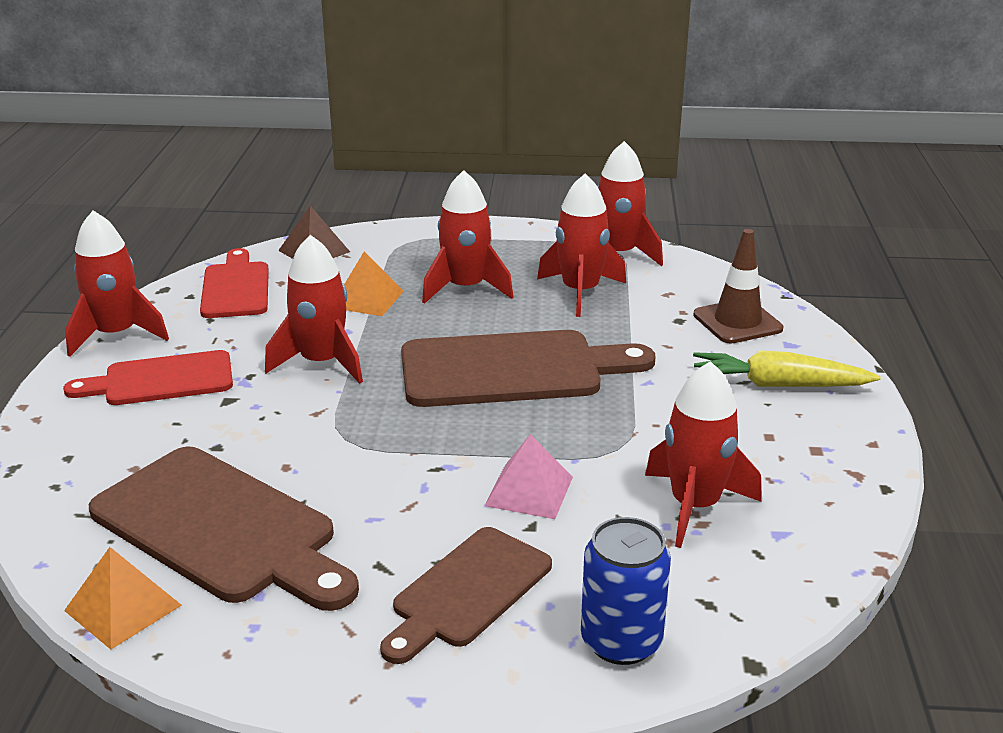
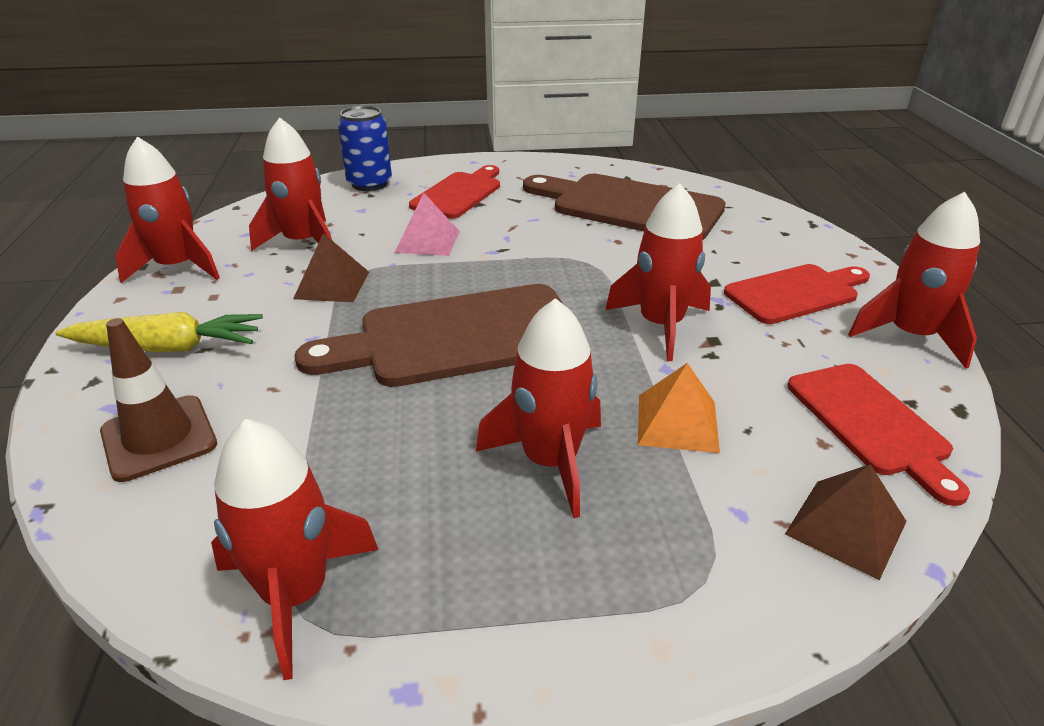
camera: 170 degrees right, 5 degrees up
(123, 608) = (648, 175): orange pyramid -> none
(468, 591) = (459, 194): brown cutting board -> red cutting board
(580, 292) = (375, 474): red rocket -> red rocket (178, 267)
(641, 437) = (332, 285): none -> brown pyramid

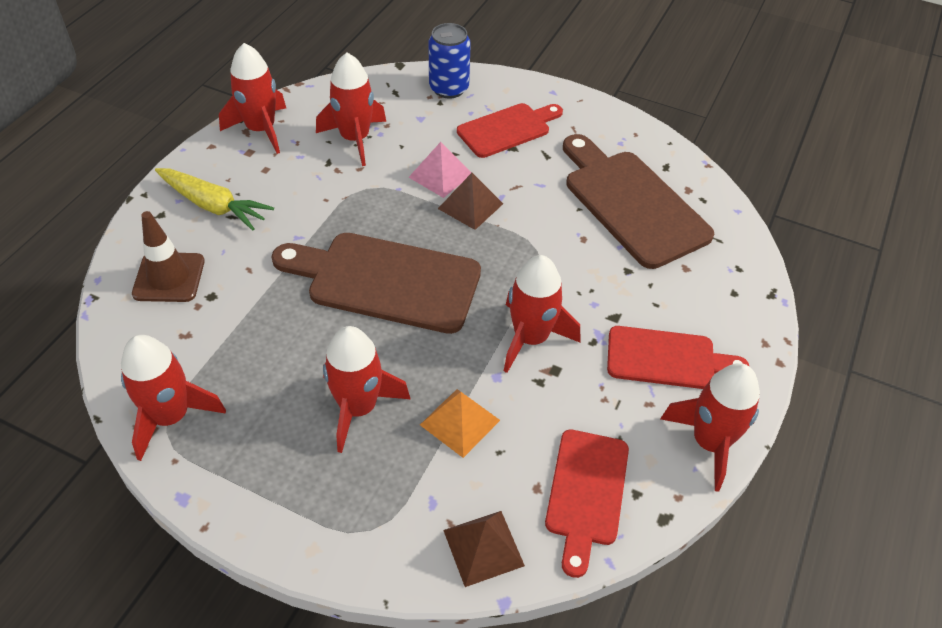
camera: 30 degrees right, 15 degrees up
(332, 285) = (344, 192): brown pyramid -> brown pyramid (470, 206)

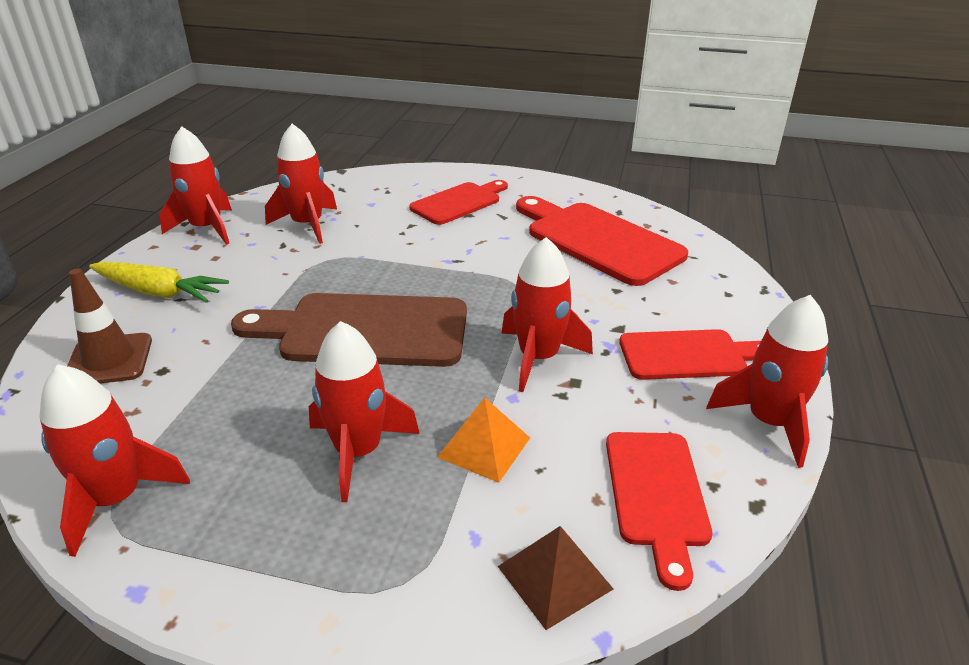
camera: 10 degrees left, 15 degrees down
(440, 175) = (402, 241): pink pyramid -> none
(449, 88) = (393, 181): blue can -> none
(470, 206) = (439, 260): brown pyramid -> none
(631, 203) = (598, 240): brown cutting board -> red cutting board

